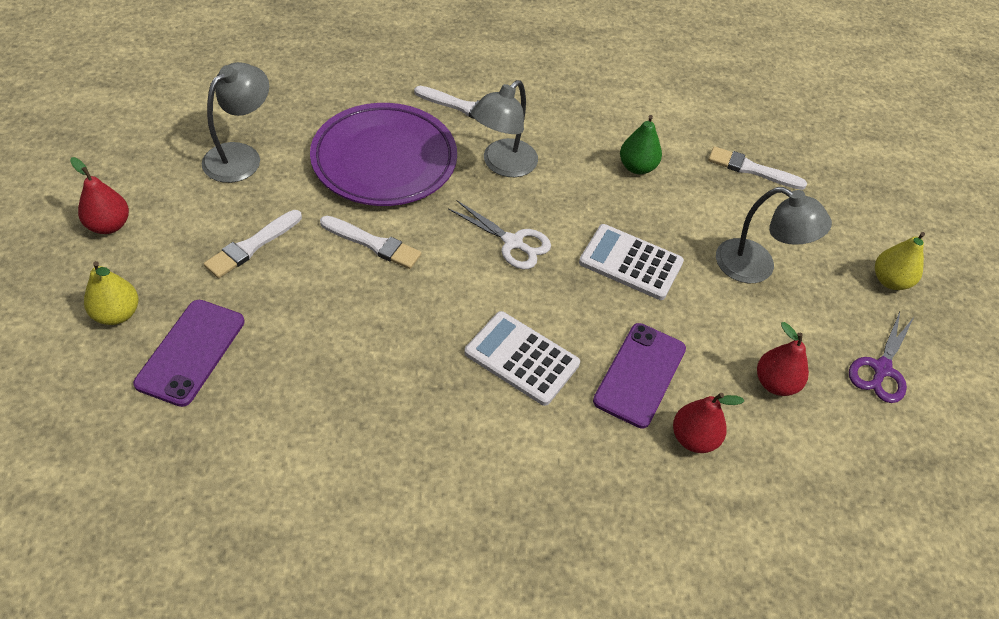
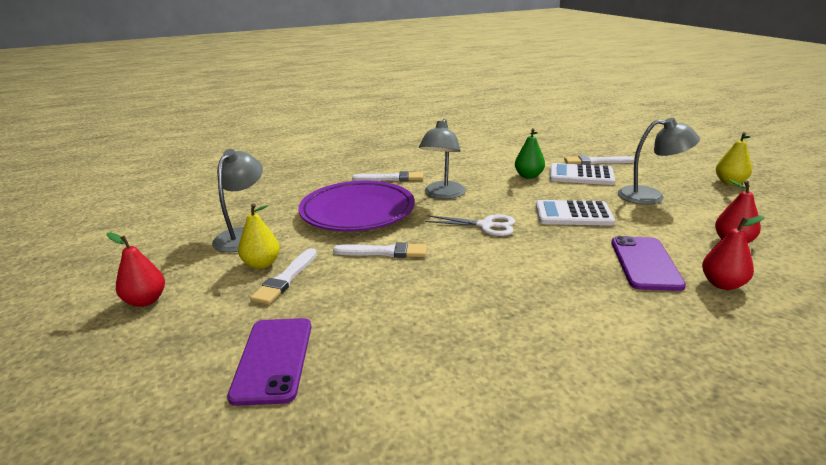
camera: 15 degrees left, 25 degrees down
(117, 314) = (182, 355): yellow pear -> yellow pear (261, 264)
(521, 358) = (555, 279): white calculator -> white calculator (581, 175)
(881, 369) = (781, 218): purple scissors -> none

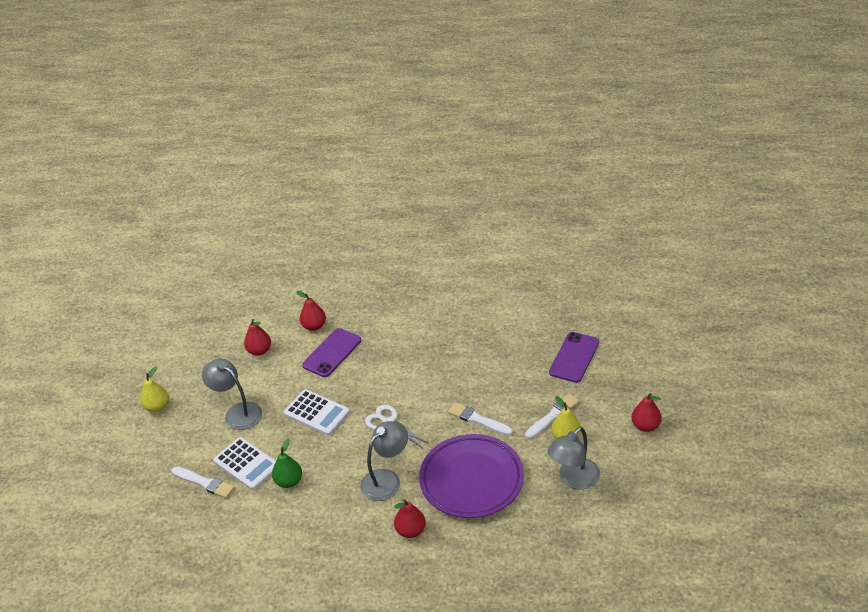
camera: 150 degrees left, 15 degrees up
(391, 178) = (411, 530): white brush -> red pear

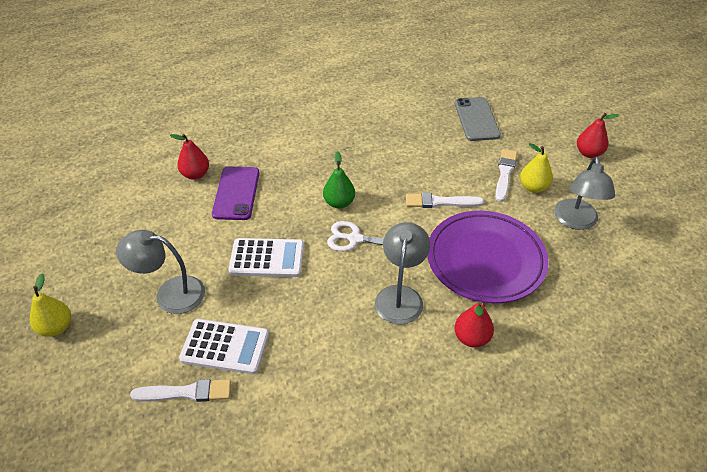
camera: 35 degrees left, 5 degrees up
(259, 351) = (149, 219): red pear -> none
(289, 481) = (293, 345): green pear -> green pear (339, 203)
(574, 357) = (476, 119): purple phone -> grey phone

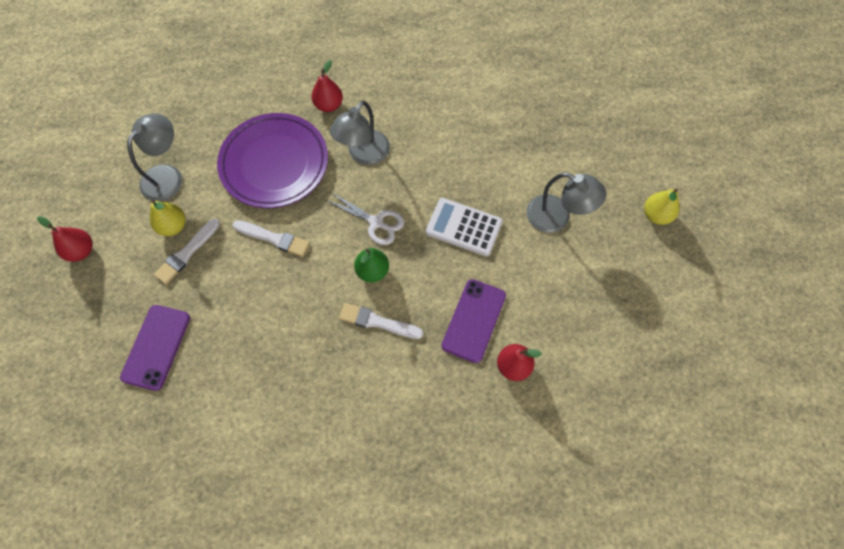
camera: 160 degrees left, 20 degrees up
(186, 392) = (553, 130): white brush -> white brush (378, 322)
(225, 347) = (518, 155): white calculator -> none
(476, 119) = (156, 347): grey phone -> purple phone

